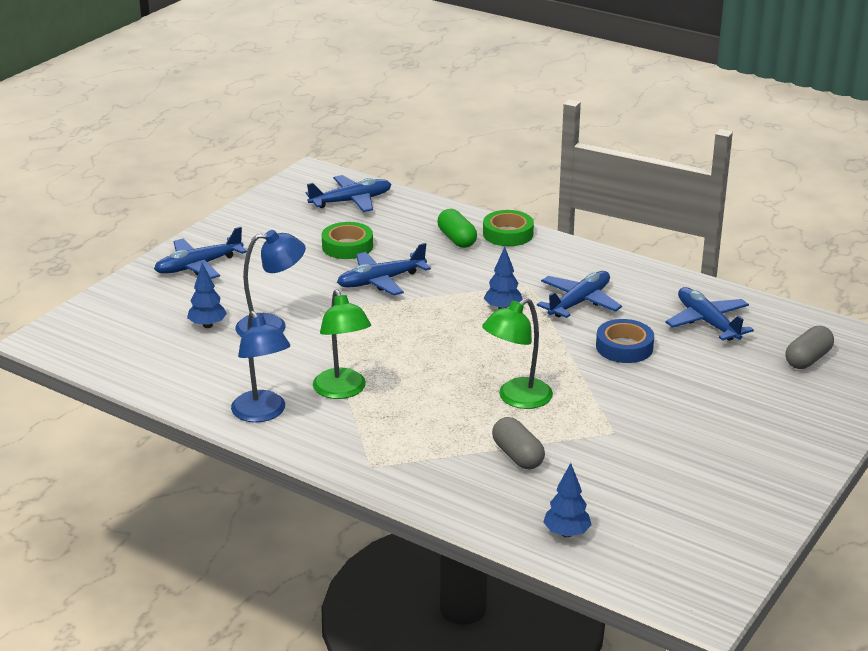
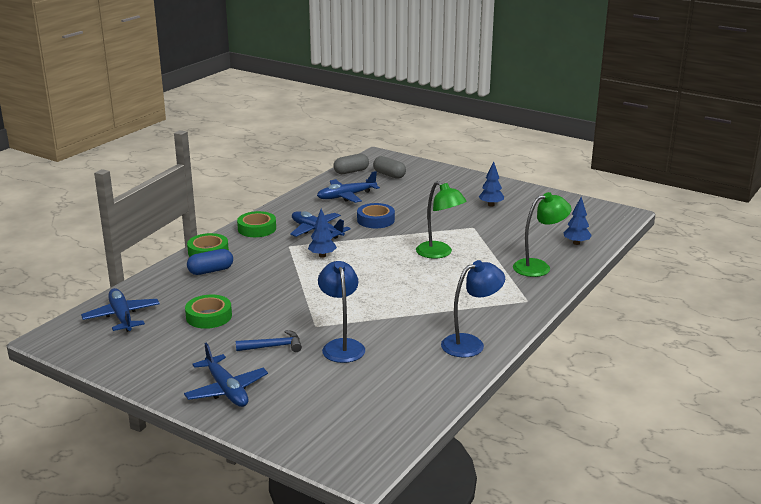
camera: 90 degrees left, 5 degrees down
(207, 325) = (337, 377): blue tree -> blue tree (491, 205)
(277, 286) = (273, 346): none -> blue hammer
(342, 391) = (436, 313): green lamp -> green lamp (539, 267)
(380, 281) = (273, 301): blue plane -> none
(457, 239) = (210, 271): green capsule -> blue capsule
(517, 456) = (503, 254): grey capsule -> grey capsule (351, 171)
(579, 260) = (257, 229): none -> green tape

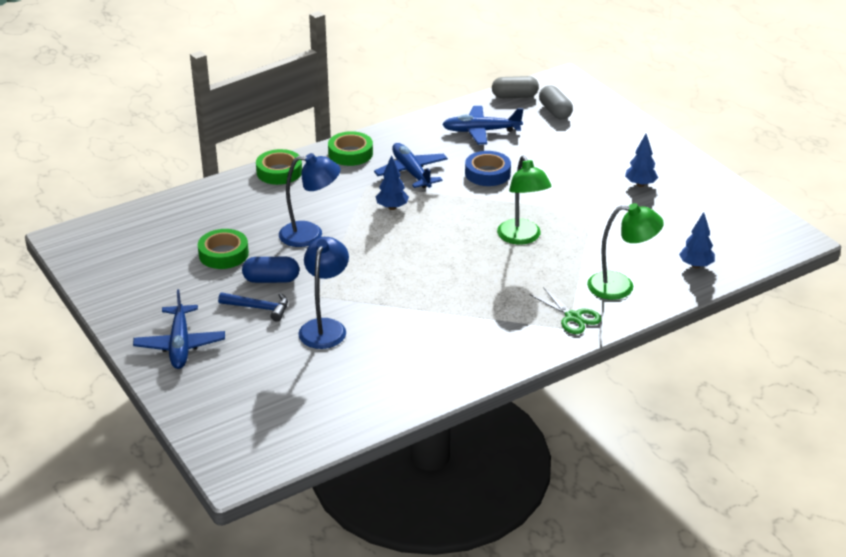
camera: 25 degrees right, 10 degrees up
(122, 316) = (143, 231): blue plane -> none
(210, 271) = (264, 197): blue capsule -> blue capsule (271, 280)
(470, 344) = (458, 364): blue lamp -> blue lamp (310, 234)
(524, 293) = (573, 317): none -> green scissors

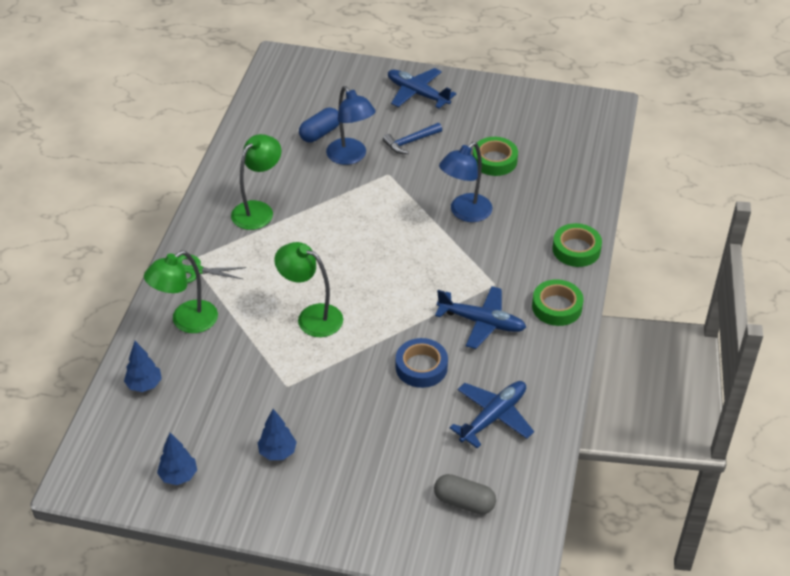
camera: 135 degrees right, 10 degrees up
(271, 280) = (434, 164): blue capsule -> blue capsule (320, 133)
(392, 207) = (445, 276): blue tree -> blue tree (178, 476)
(463, 332) = (258, 210): none -> green lamp
(514, 96) = (529, 496): grey capsule -> none

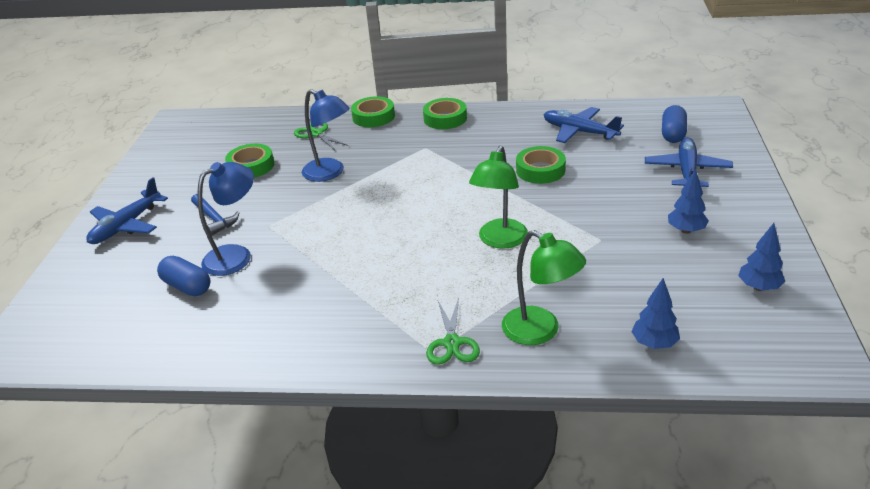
camera: 95 degrees left, 10 degrees down
(258, 210) = (333, 311): green lamp -> none
(421, 367) = (540, 170): blue tape -> green tape
(464, 502) = (673, 134): grey capsule -> blue capsule
(482, 322) = (474, 148): blue plane -> blue plane (687, 171)
(548, 205) = (316, 134): none -> green scissors

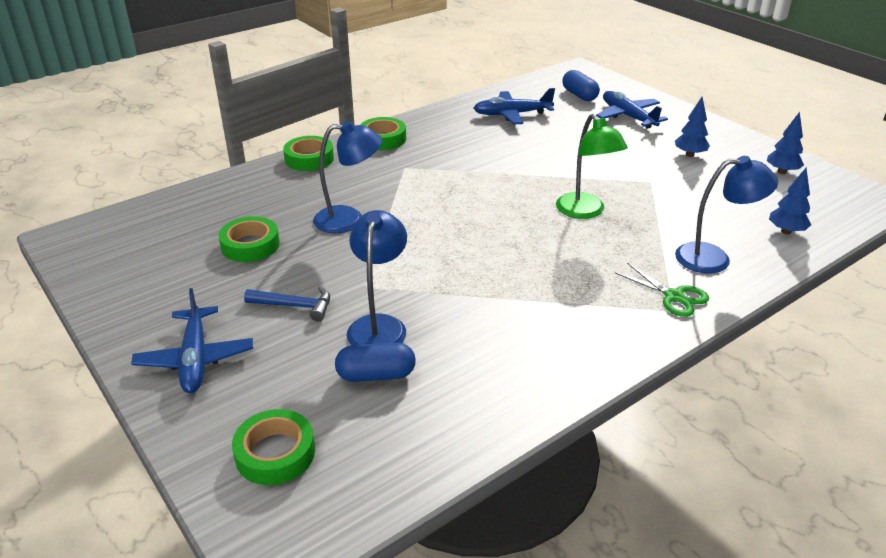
camera: 45 degrees left, 0 degrees up
(316, 134) = (273, 192): green scissors -> none
(540, 170) = (529, 151): green tape -> green tape (275, 453)
(540, 331) = (714, 258): green lamp -> blue lamp

